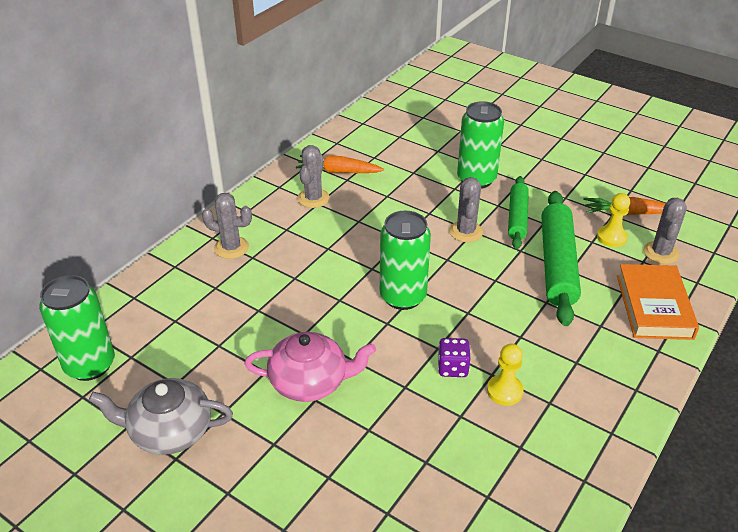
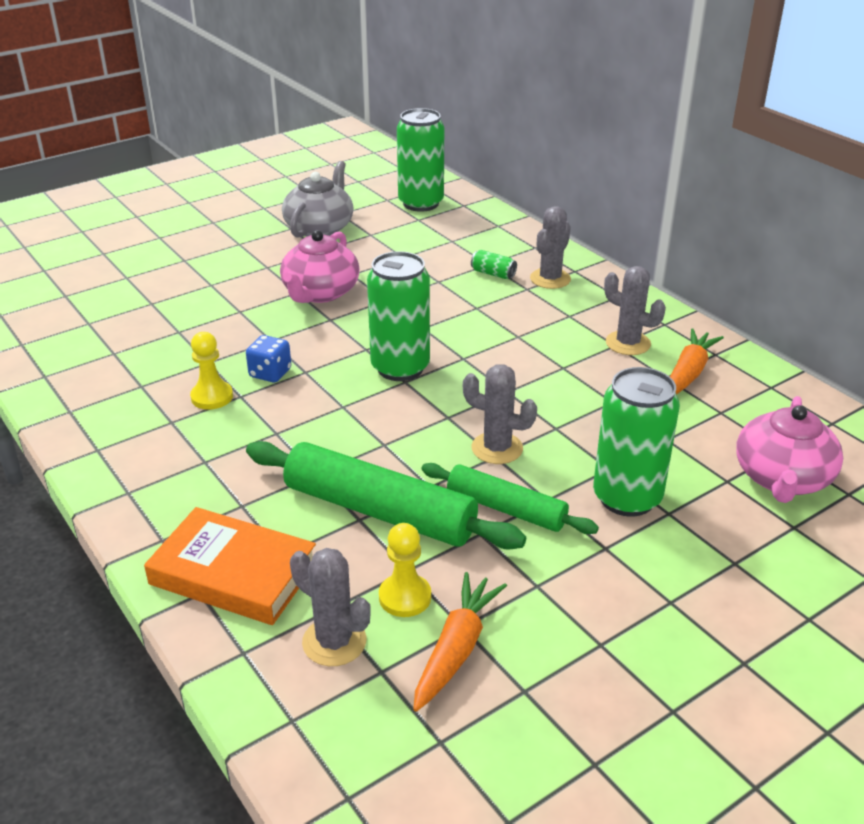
camera: 110 degrees right, 5 degrees down
(233, 280) = (493, 274): none -> green can
(424, 135) = (782, 478): none -> pink teapot
(452, 368) = (270, 373): purple dice -> blue dice

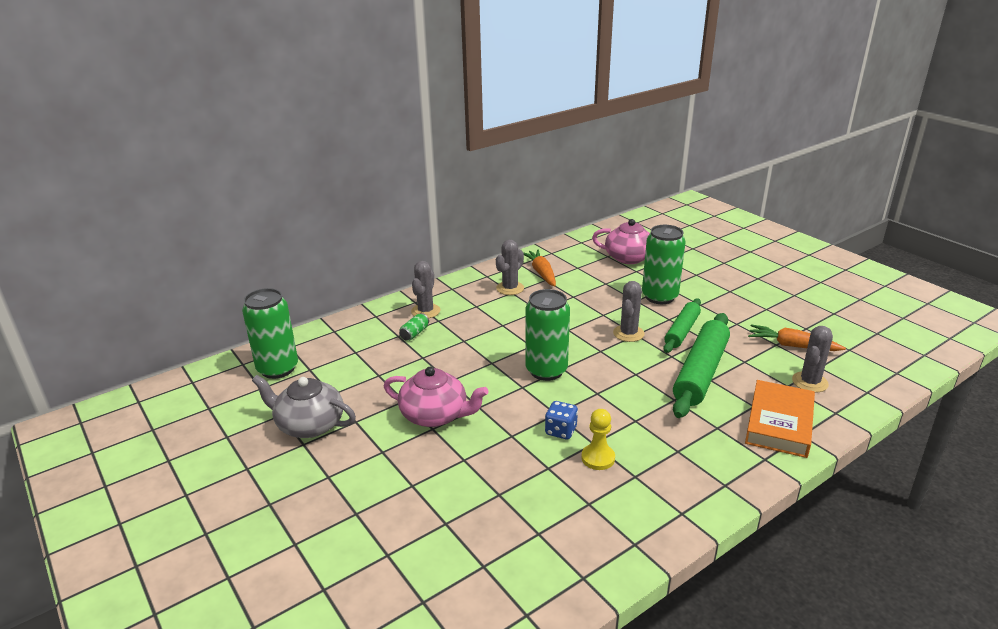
camera: 90 degrees left, 5 degrees down
(405, 597) = (765, 361): yellow pawn -> none
(550, 279) = (425, 311): grey cactus -> grey cactus turned 75 degrees clockwise
(688, 373) = (541, 273): orange carrot -> orange carrot turned 45 degrees clockwise

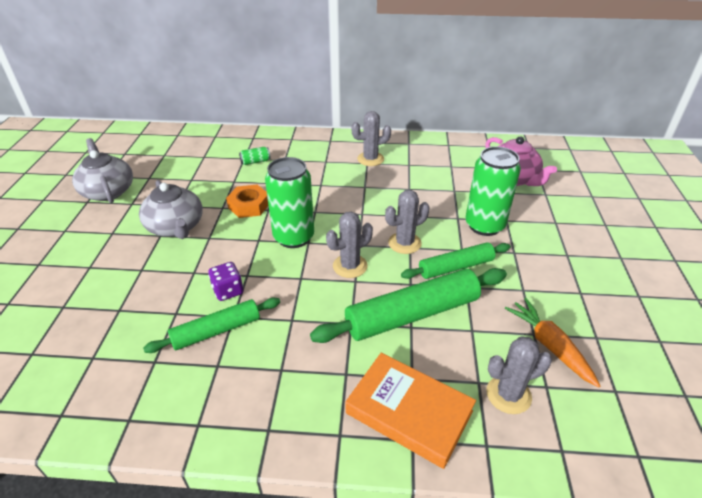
camera: 40 degrees right, 10 degrees up
(278, 369) = (150, 146): green can -> none
(425, 311) = (287, 149): grey cactus -> grey cactus (350, 266)
(435, 415) = (176, 227): pink teapot -> grey teapot
(470, 368) = (249, 205): none -> orange nut
(541, 273) = (414, 158): orange carrot -> none
(561, 431) = (228, 291): blue dice -> purple dice
(598, 458) = (216, 331): yellow pawn -> green rolling pin
(779, 423) = (409, 412): orange book -> orange book turned 60 degrees clockwise

